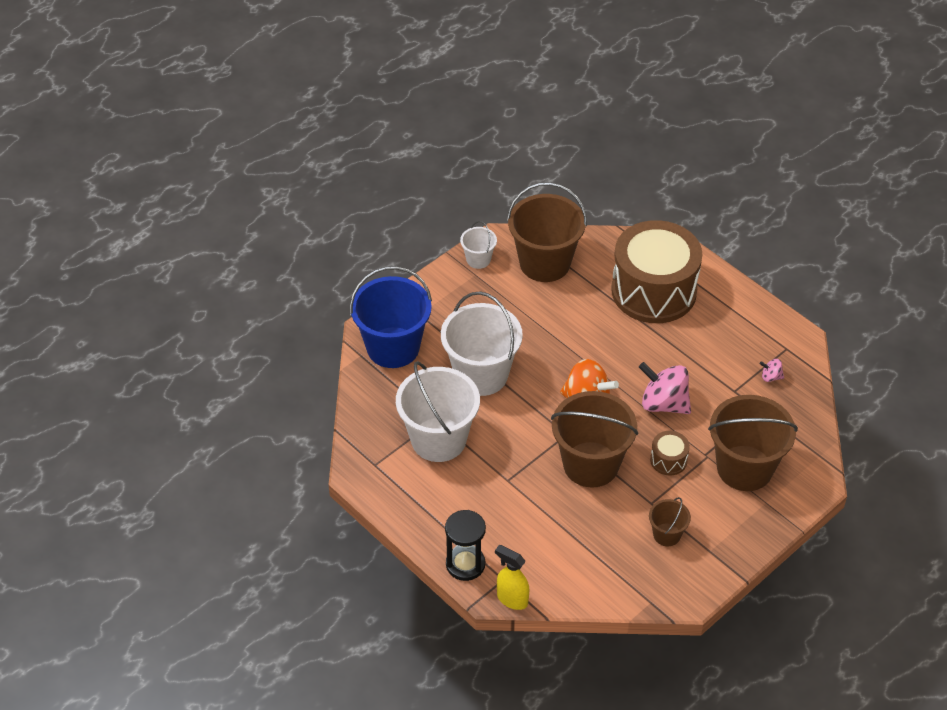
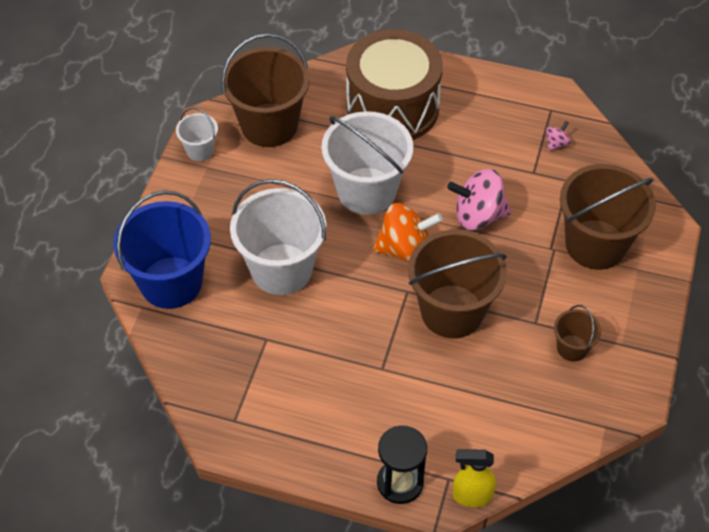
camera: 30 degrees left, 5 degrees up
(438, 439) = (283, 359): white bucket -> white bucket (366, 191)
(668, 460) = (521, 270): brown drum -> none
(770, 377) = (556, 143): pink spinning top -> pink spinning top turned 150 degrees clockwise

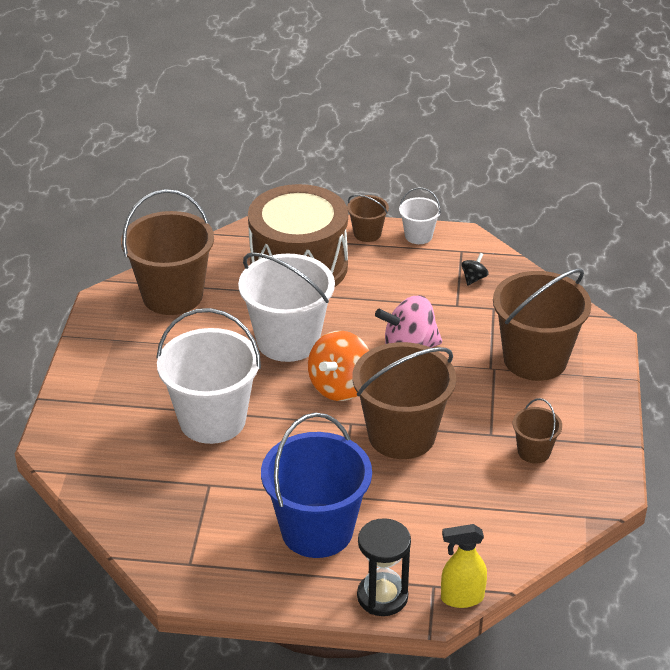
camera: 10 degrees left, 15 degrees down
(171, 282) = (95, 446): blue bucket -> blue bucket (317, 530)
(200, 150) = (103, 325): white bucket -> white bucket (418, 236)
(405, 249) = (340, 387): orange spinning top -> orange spinning top turned 135 degrees clockwise
(464, 78) = (367, 233): none -> brown bucket
(556, 143) = (474, 278): pink spinning top -> black spinning top

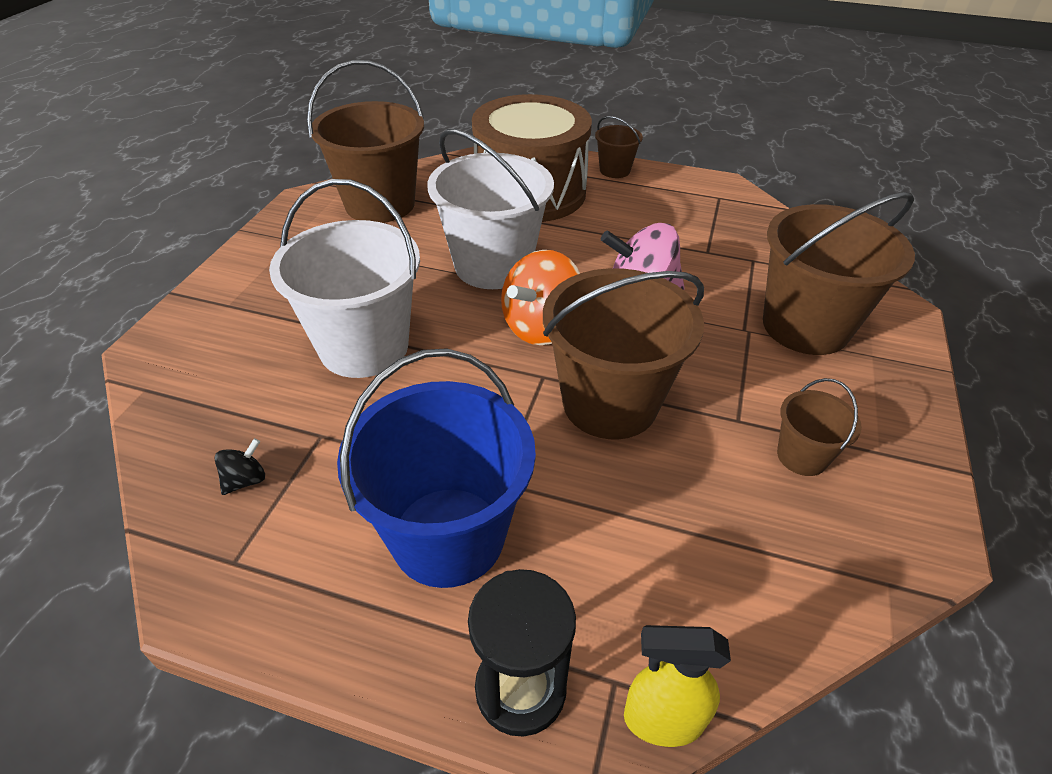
camera: 10 degrees right, 5 degrees up
(418, 236) = (671, 178): white bucket -> none
(474, 278) = (731, 226): black spinning top -> black spinning top (245, 480)

